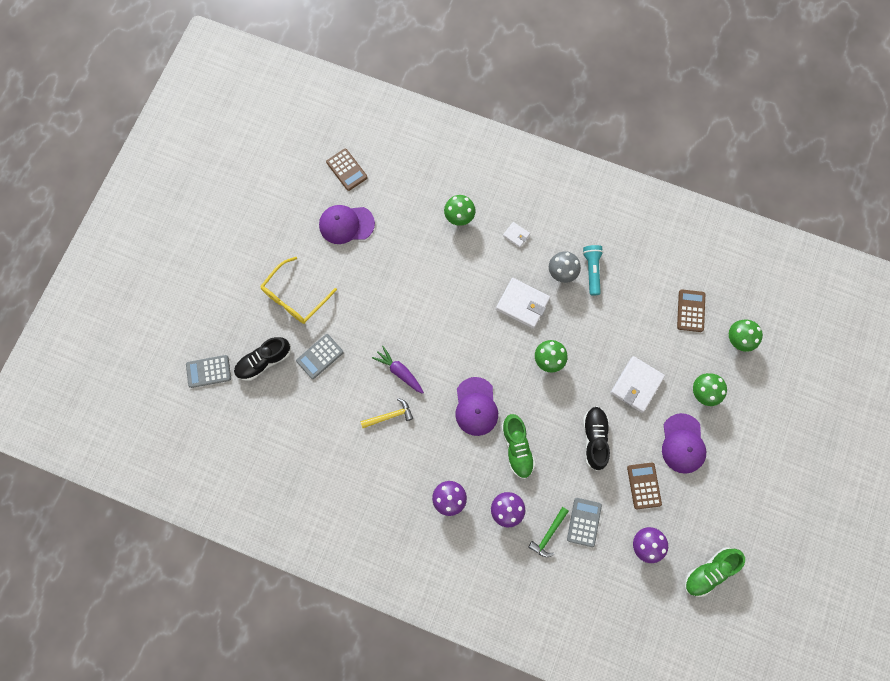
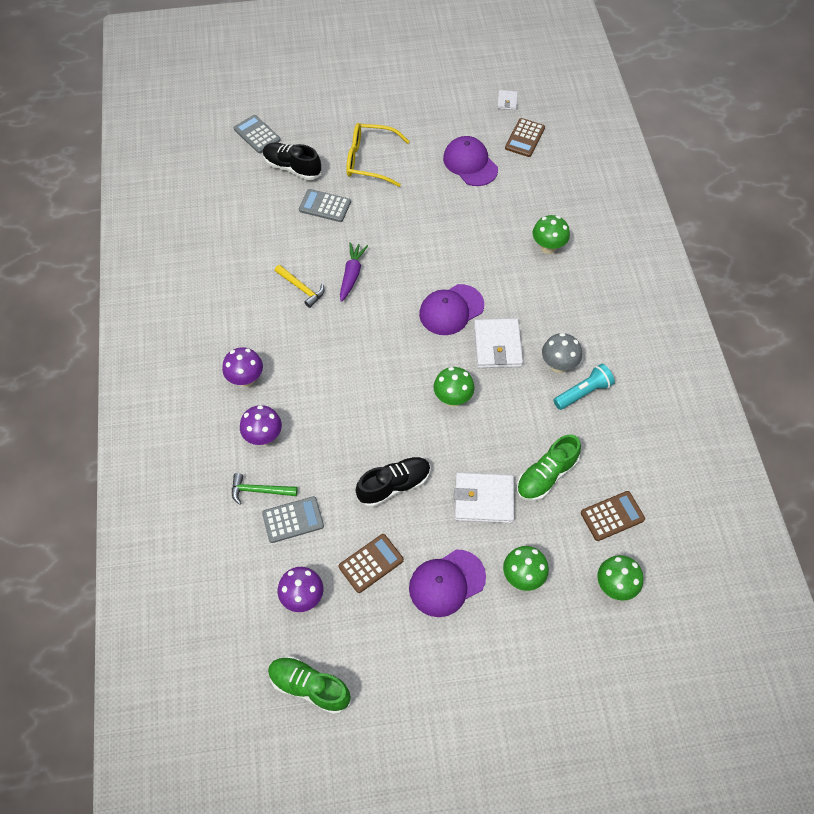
camera: 60 degrees right, 15 degrees down
(476, 406) = (358, 357): purple cap -> purple cap (451, 310)
(516, 235) = (568, 304): white wallet -> white wallet (507, 101)
(517, 448) = (337, 415): green shoe -> green shoe (546, 476)

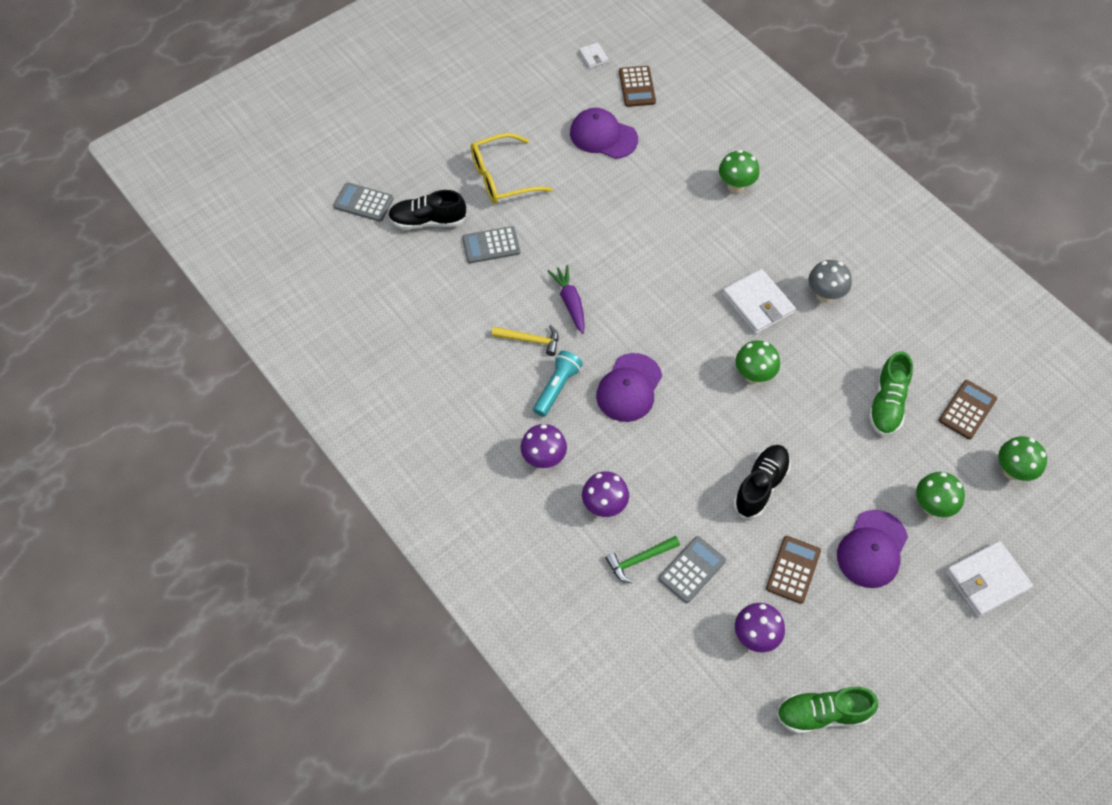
camera: 30 degrees left, 0 degrees up
(451, 310) = (690, 290): purple cap -> purple cap (629, 388)
(483, 499) = (849, 455): white wallet -> white wallet (986, 580)
(583, 392) = (864, 309): turquoise flashlight -> turquoise flashlight (557, 388)

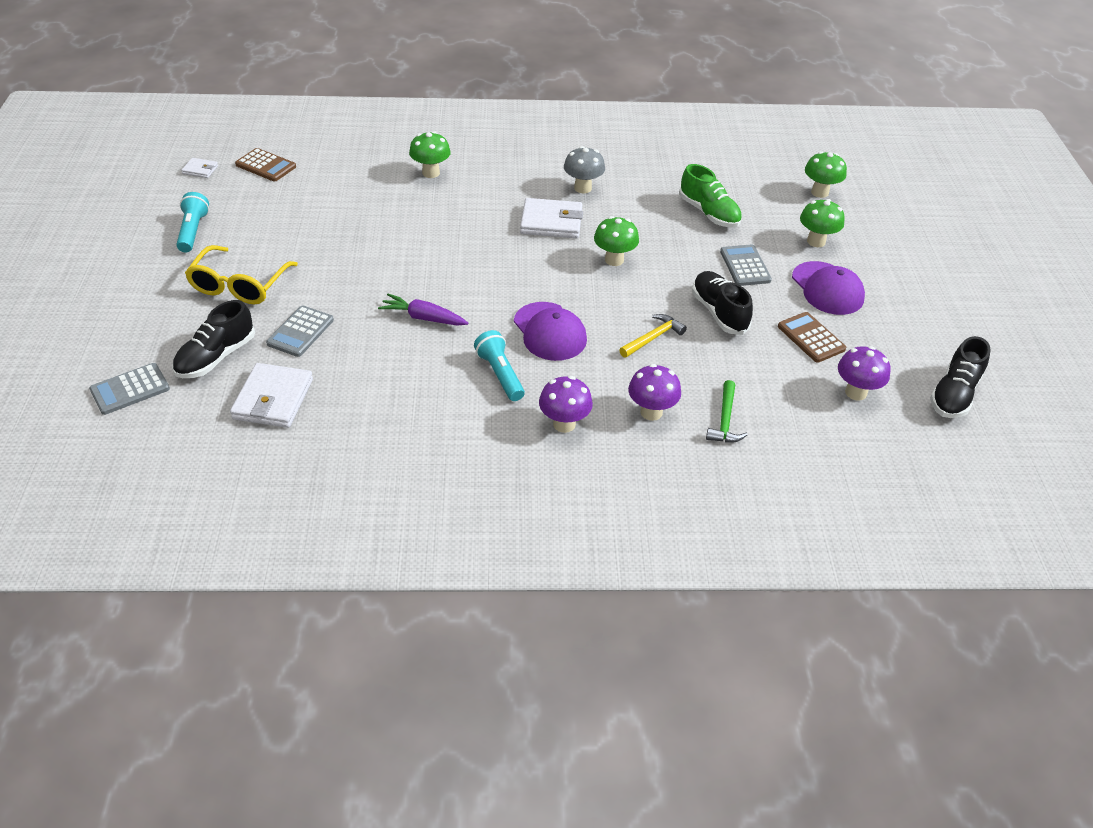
camera: 55 degrees left, 15 degrees down
(528, 109) = (193, 231): none -> turquoise flashlight
(530, 340) = (431, 363): yellow hammer -> yellow hammer (652, 338)
(603, 136) = (285, 208): purple cap -> none
(692, 570) = (762, 394): grey calculator -> grey calculator (745, 266)
(822, 714) = (954, 394): green shoe -> black shoe
(967, 410) = (751, 183): brown calculator -> none
(986, 580) = (899, 252): white wallet -> white wallet (273, 399)

